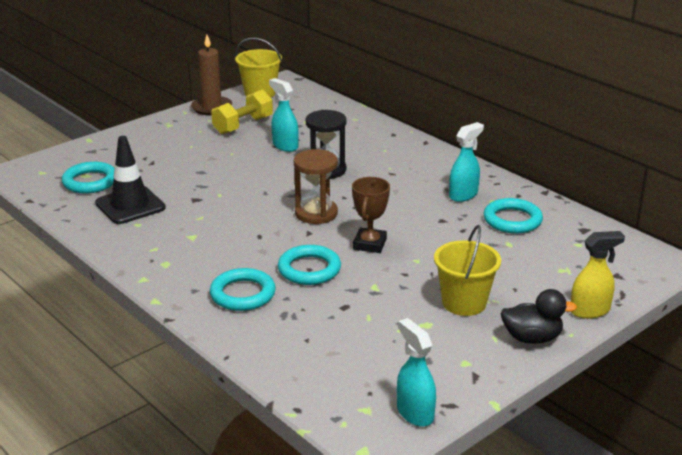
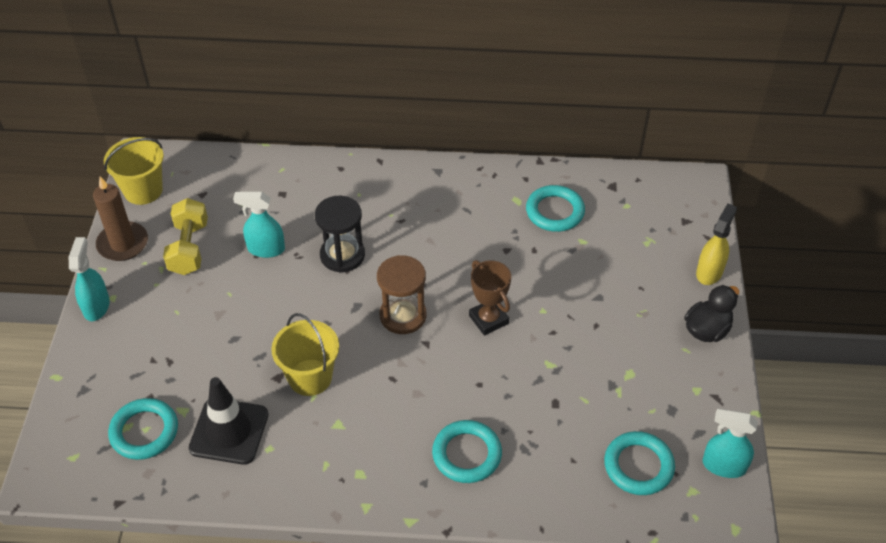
camera: 45 degrees left, 20 degrees up
(309, 269) = (480, 385): turquoise ring -> turquoise ring (638, 466)
(463, 195) = (487, 207): turquoise spray bottle -> turquoise spray bottle (96, 306)
(464, 303) = (627, 330): yellow bucket -> yellow bucket (310, 377)

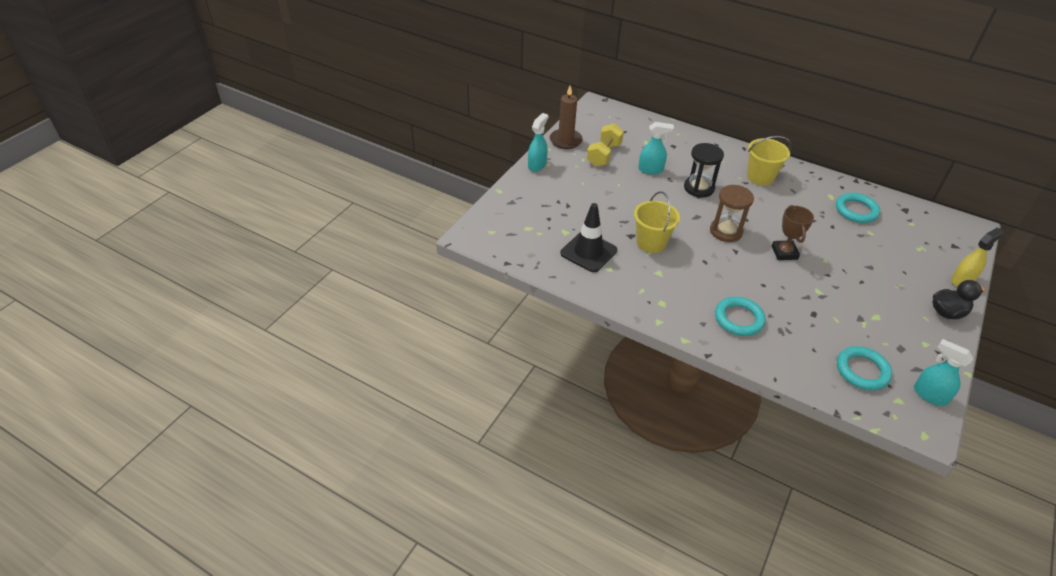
camera: 25 degrees right, 5 degrees down
(143, 190) = (589, 119): yellow bucket -> yellow bucket (760, 177)
(144, 431) = (538, 234): turquoise ring -> none
(265, 249) = (651, 170): turquoise spray bottle -> turquoise spray bottle turned 150 degrees clockwise

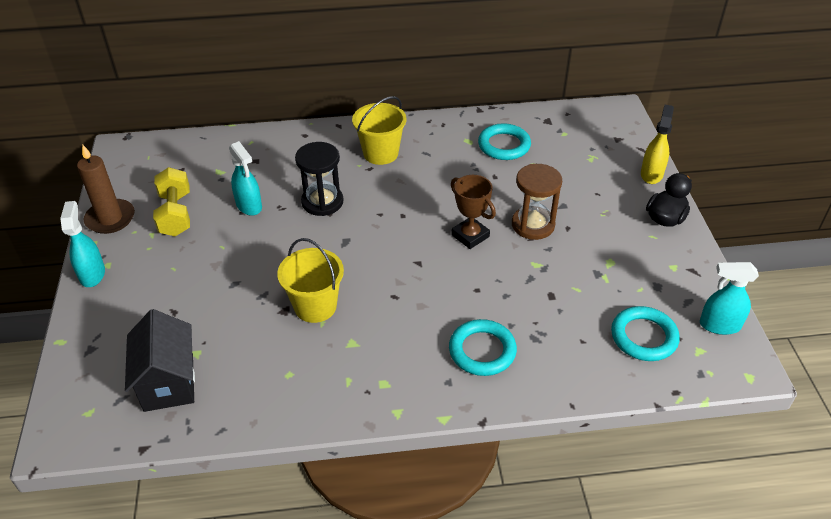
camera: 35 degrees left, 0 degrees up
(541, 238) = (168, 382): none -> black house
(588, 252) = (245, 365): black traffic cone -> none
(651, 170) = (249, 206): turquoise spray bottle -> turquoise spray bottle turned 90 degrees clockwise
(726, 231) = (391, 243): brown hourglass -> brown hourglass (533, 225)

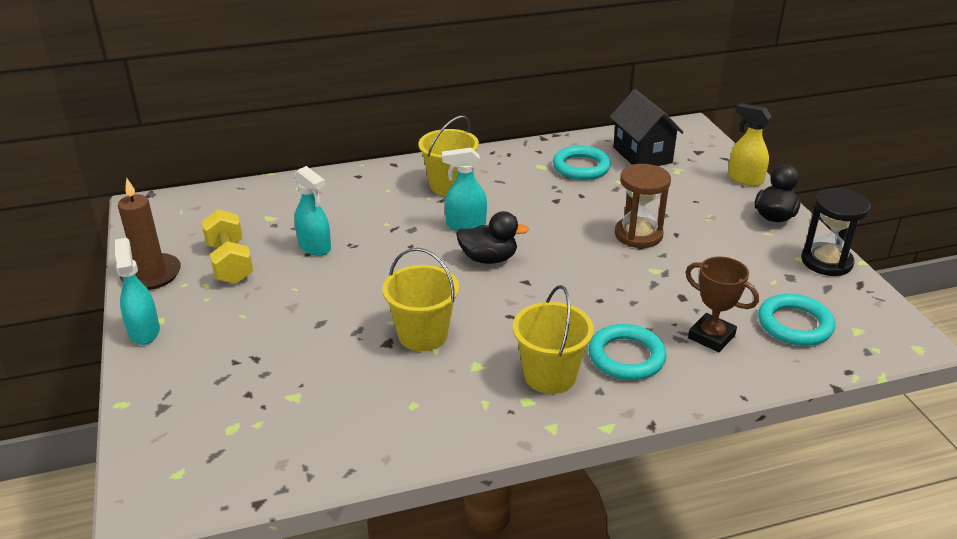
camera: 10 degrees left, 10 degrees down
(168, 382) = (270, 430): black house -> black house (642, 155)
(322, 202) = (398, 235): black hourglass -> black hourglass (826, 262)
(393, 235) = (488, 259): none -> black duck
(410, 361) = (550, 375): none -> yellow bucket
(470, 236) = (574, 251): brown trophy -> brown trophy (711, 337)
(651, 174) = (745, 179): yellow spray bottle -> yellow spray bottle turned 60 degrees counterclockwise
(719, 325) = (868, 305): turquoise spray bottle -> turquoise spray bottle (465, 225)

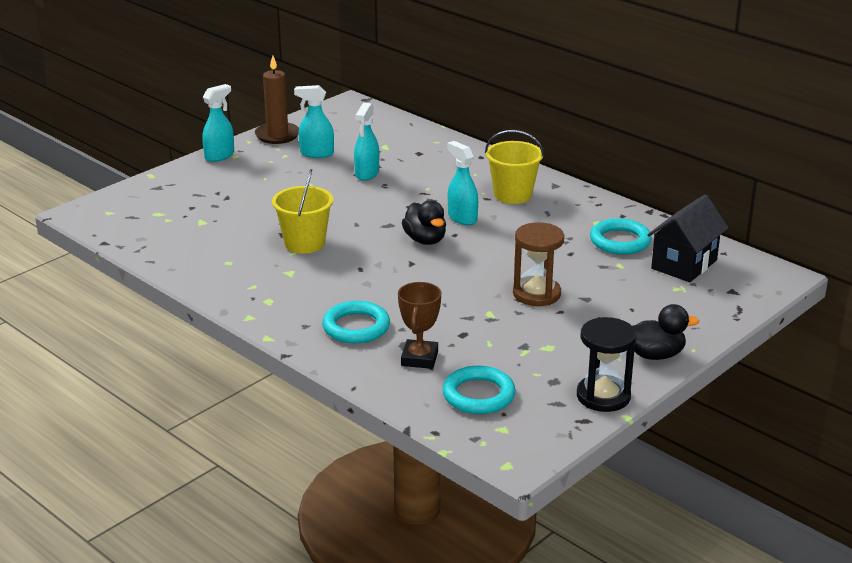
camera: 60 degrees right, 5 degrees down
(230, 263) = (316, 153): yellow dumbbell -> turquoise spray bottle
(550, 375) = (304, 302): yellow bucket -> none
(745, 179) = (709, 326): yellow spray bottle -> none

